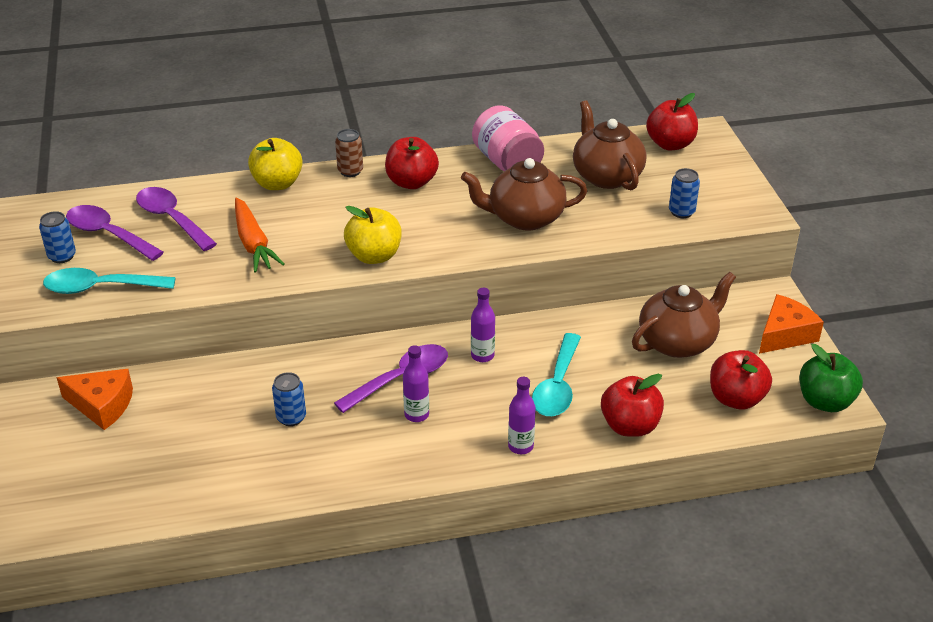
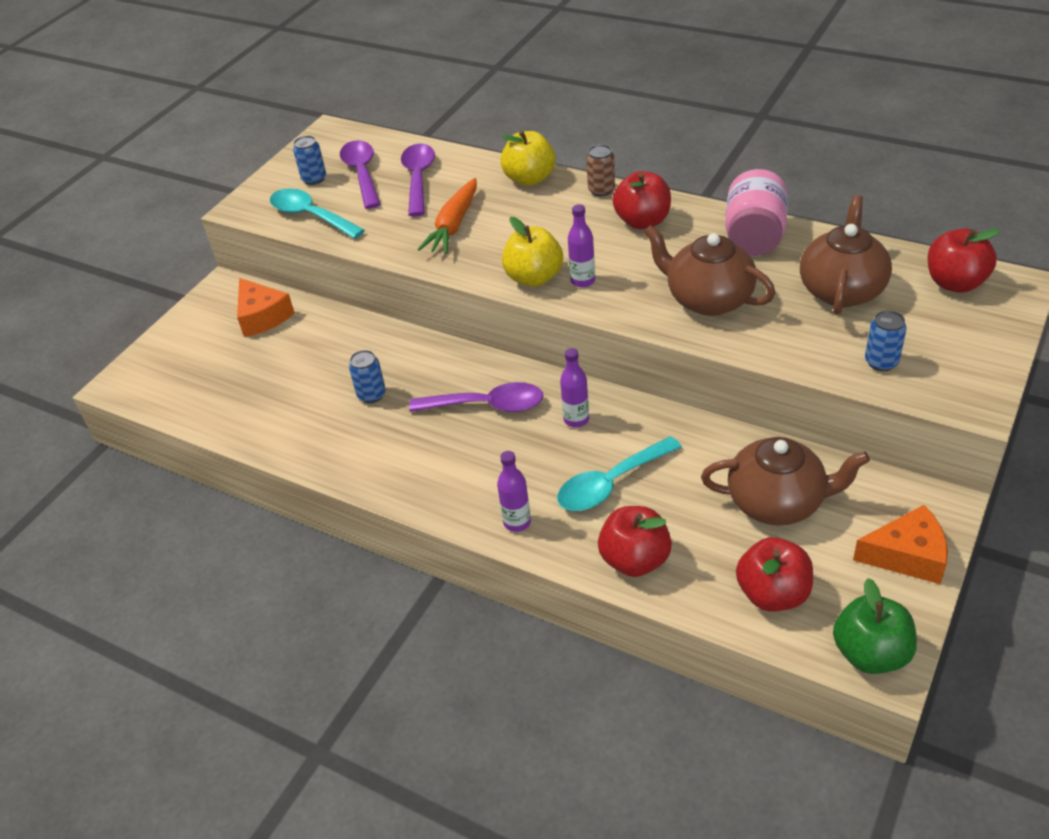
camera: 45 degrees right, 5 degrees up
(416, 415) = (465, 444): purple bottle -> purple bottle (583, 281)

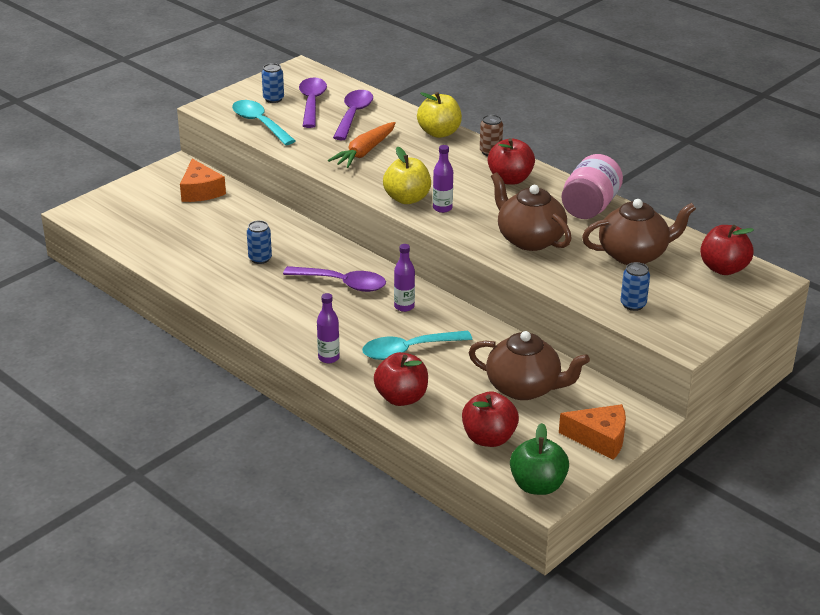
camera: 10 degrees right, 10 degrees down
(841, 290) = (634, 254): brown teapot -> brown teapot turned 45 degrees clockwise

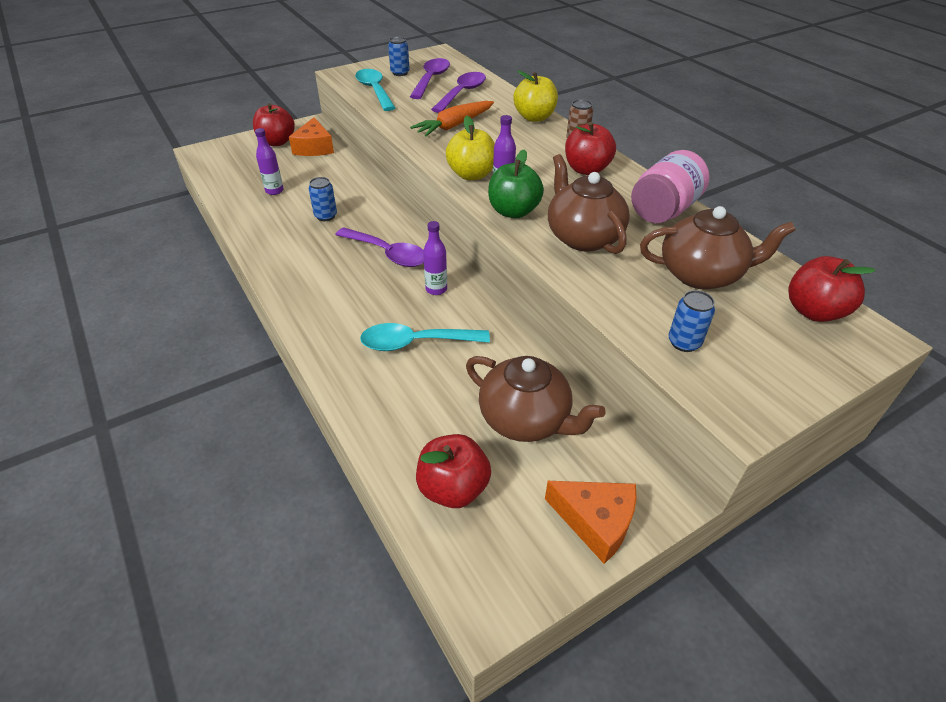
camera: 15 degrees right, 10 degrees up
(328, 358) = (327, 336): purple bottle -> purple bottle (274, 191)
(401, 398) = (377, 404): red apple -> red apple (277, 142)
(537, 485) = (486, 587): green apple -> green apple (513, 211)

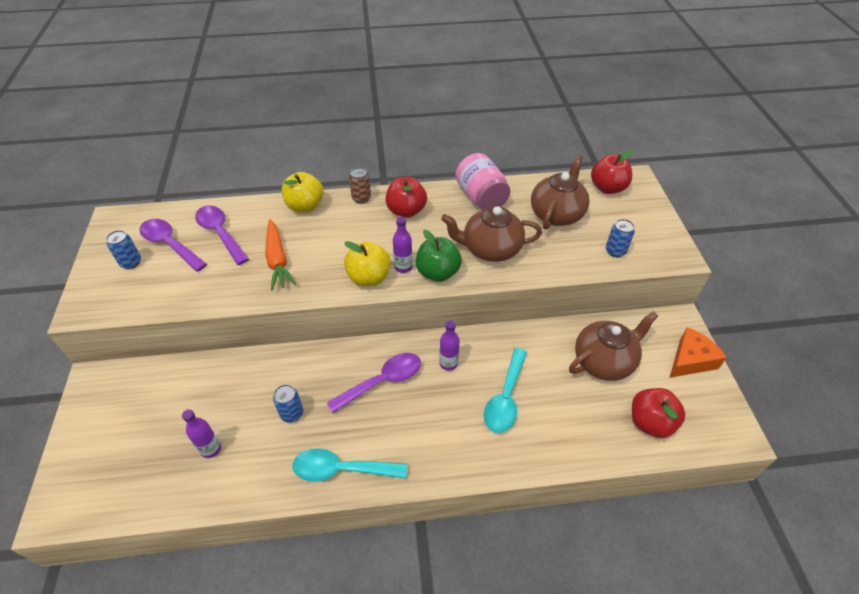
camera: 65 degrees left, 5 degrees up
(277, 142) = (104, 423): red apple -> none
(314, 147) = (149, 390): orange cheese -> none
(374, 90) = (152, 294): turquoise spoon -> turquoise spoon (341, 469)

